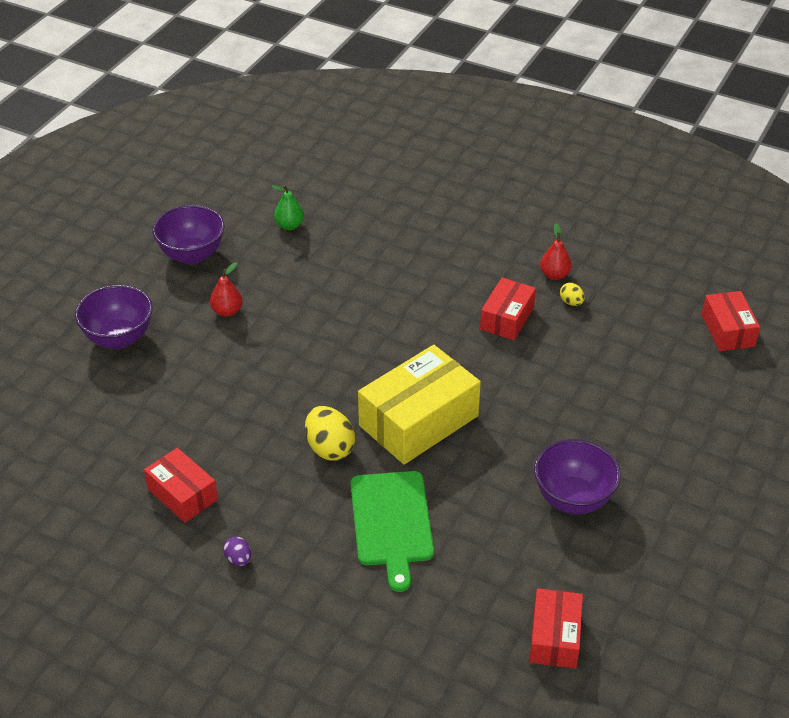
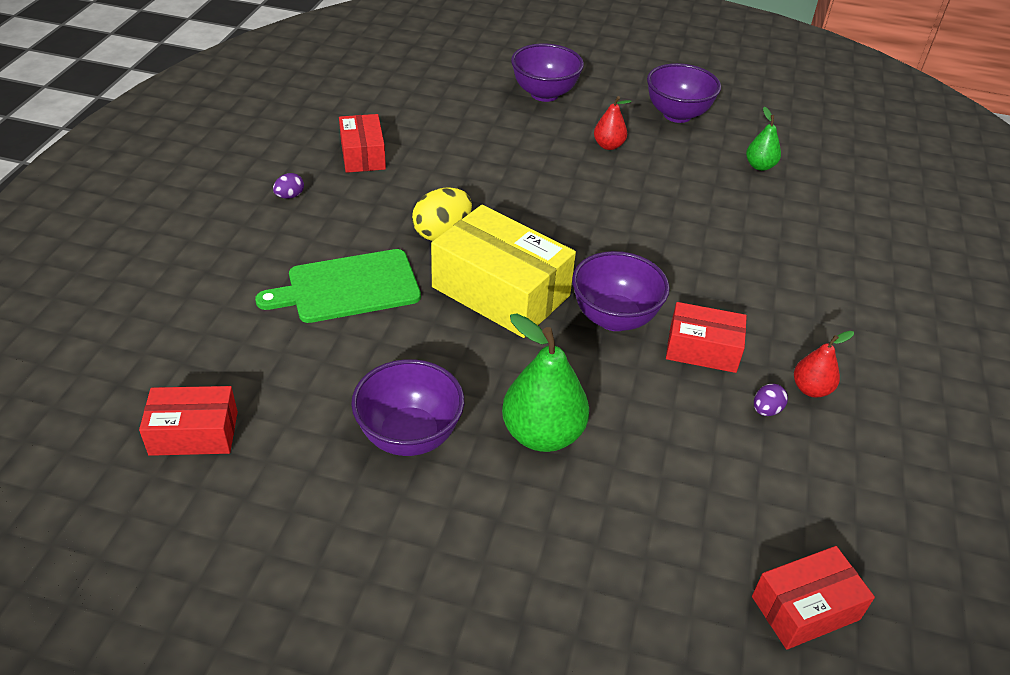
camera: 75 degrees right, 0 degrees up
(182, 494) = (363, 155): red box -> red box turned 45 degrees counterclockwise
(464, 358) = (614, 318): none -> purple bowl
(571, 302) = (766, 410): yellow egg -> purple egg
(580, 422) = (542, 434): none -> green pear

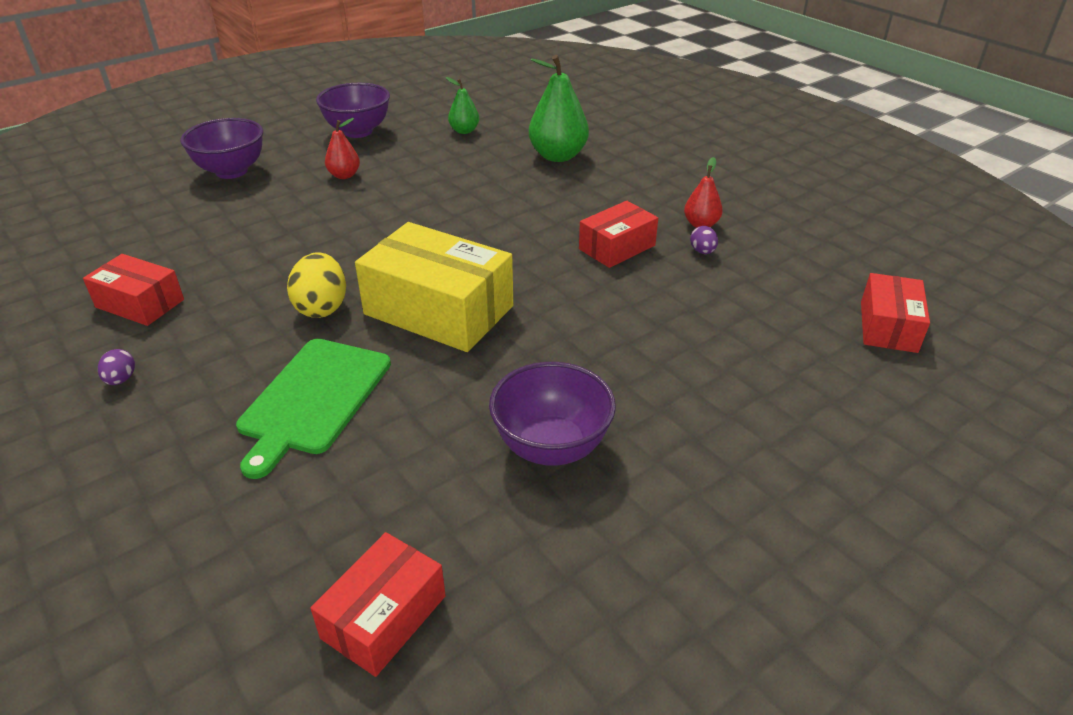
camera: 50 degrees left, 5 degrees down
(500, 291) = (438, 310): yellow box -> yellow box turned 45 degrees clockwise
(542, 434) = (625, 367): green pear -> green pear (558, 156)
(614, 318) = (539, 269): purple bowl -> none

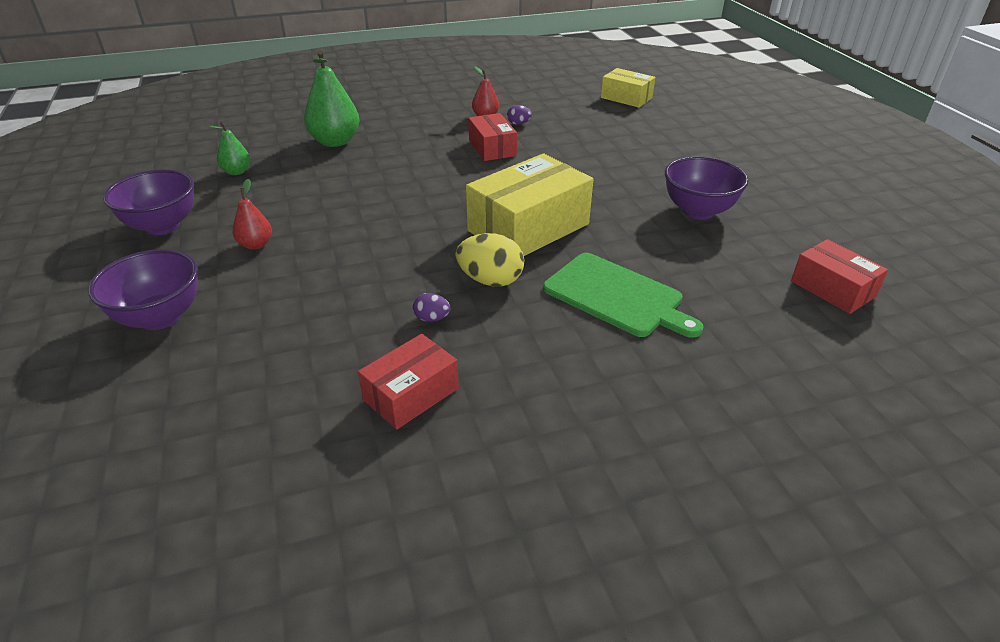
camera: 70 degrees left, 0 degrees up
(121, 379) = (543, 406): purple egg -> purple egg (432, 318)
(888, 326) = (626, 98): red box -> yellow box

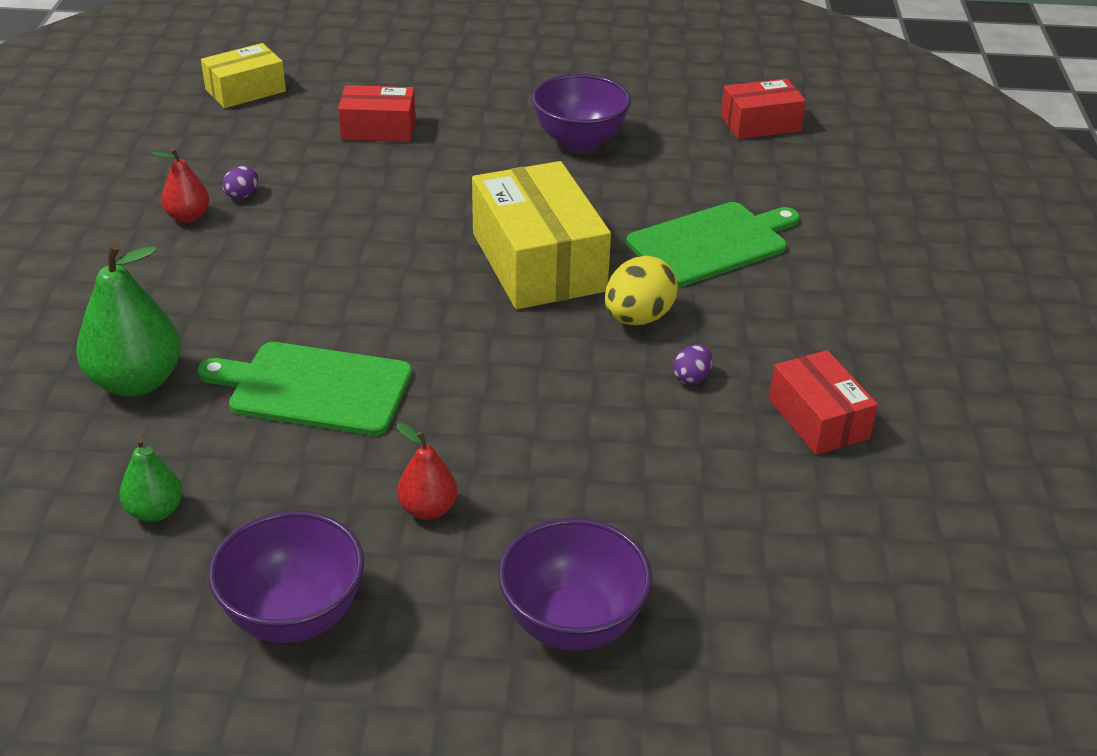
camera: 70 degrees left, 0 degrees up
(351, 186) = (314, 388): none -> green cutting board
(492, 148) = (300, 236): red box -> red box (378, 129)

